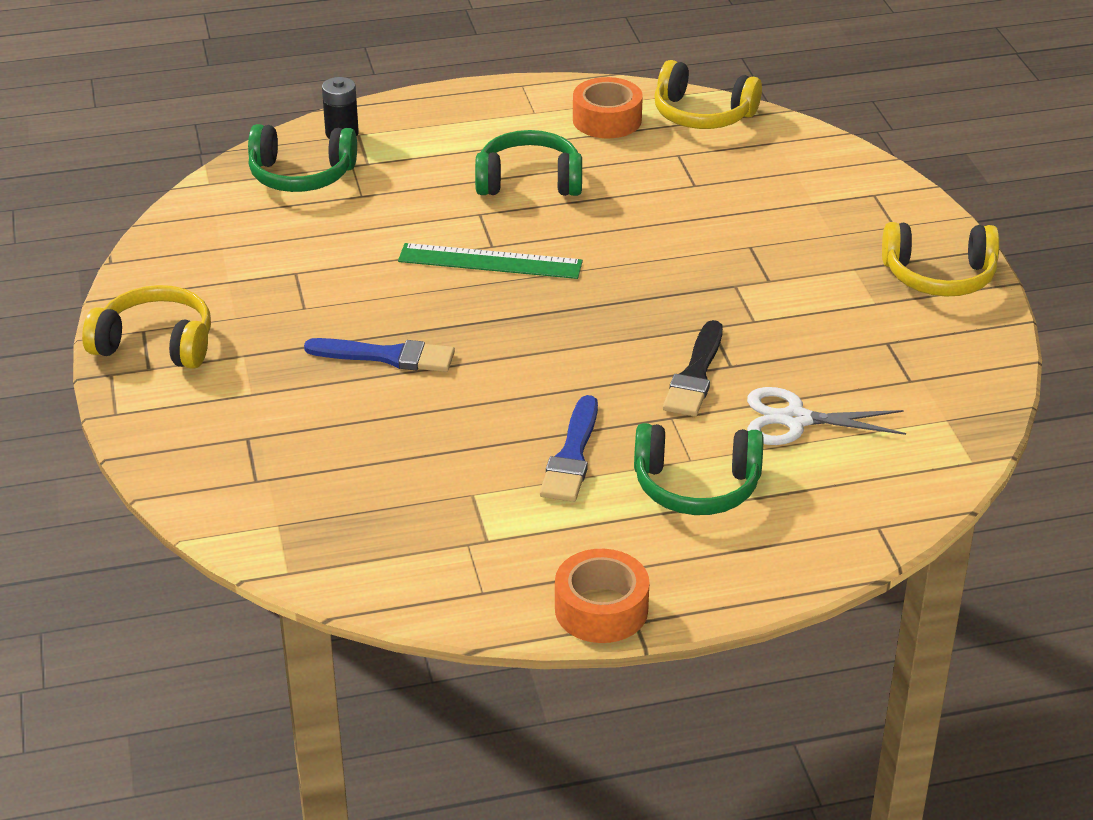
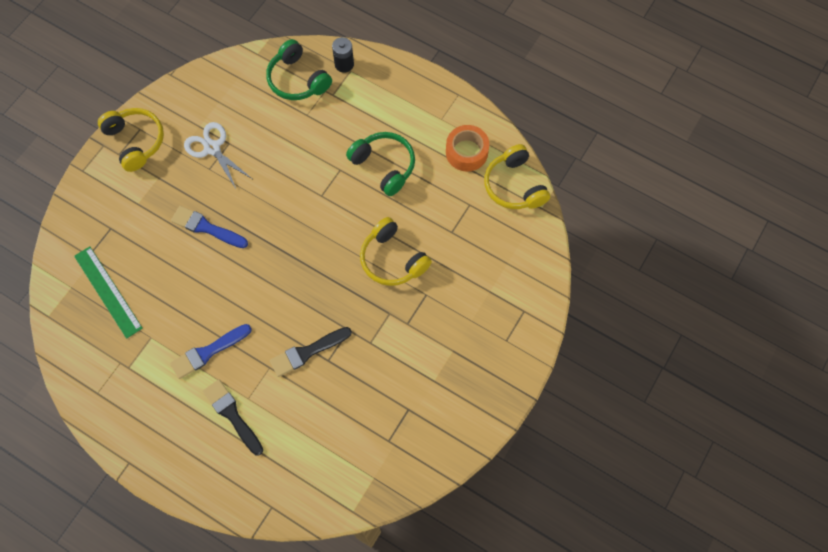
camera: 45 degrees right, 30 degrees up
(387, 356) = (207, 228): blue brush -> blue brush turned 150 degrees clockwise
(490, 262) = (309, 205): green ruler -> green ruler (108, 292)
(601, 609) = (125, 444): orange tape -> none
(696, 486) = (232, 415): green headphones -> black brush
(795, 420) = (314, 417): white scissors -> white scissors (212, 148)
(939, 276) = (483, 391): yellow headphones -> yellow headphones (392, 259)

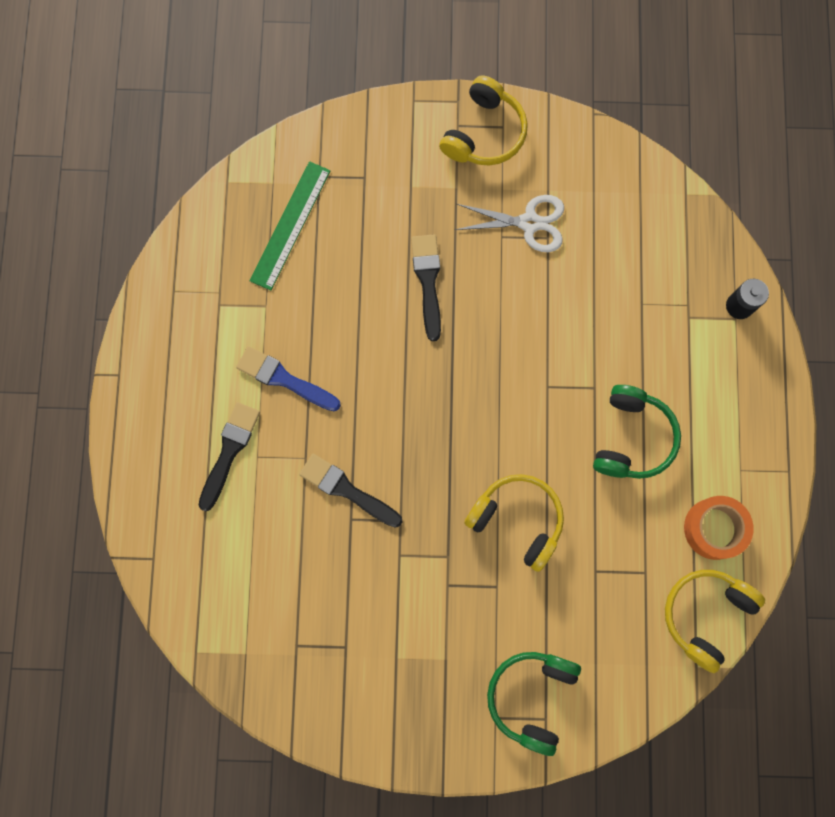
camera: 60 degrees right, 10 degrees up
(207, 228) = (428, 282): blue brush -> black brush
(212, 148) = (529, 223): white scissors -> white scissors turned 75 degrees clockwise
(297, 80) = (682, 264): green headphones -> green headphones (532, 697)
(392, 259) = (517, 520): yellow headphones -> yellow headphones turned 105 degrees clockwise

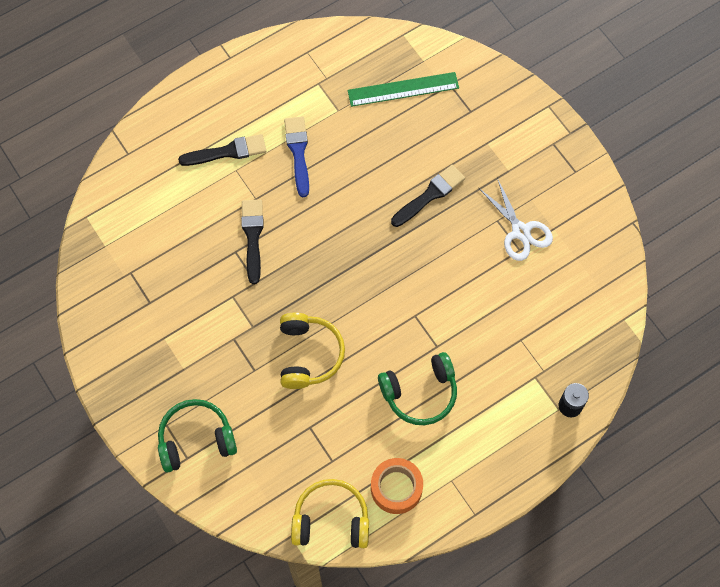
camera: 55 degrees right, 10 degrees down
(484, 133) = (561, 163): yellow headphones -> none

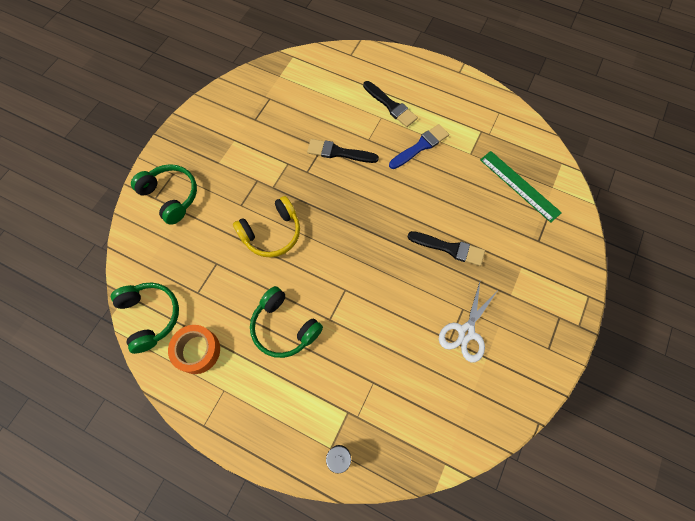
camera: 60 degrees right, 0 degrees up
(253, 237) = (339, 152): black brush -> black brush turned 135 degrees counterclockwise
(331, 520) = (150, 316): yellow headphones -> green headphones

